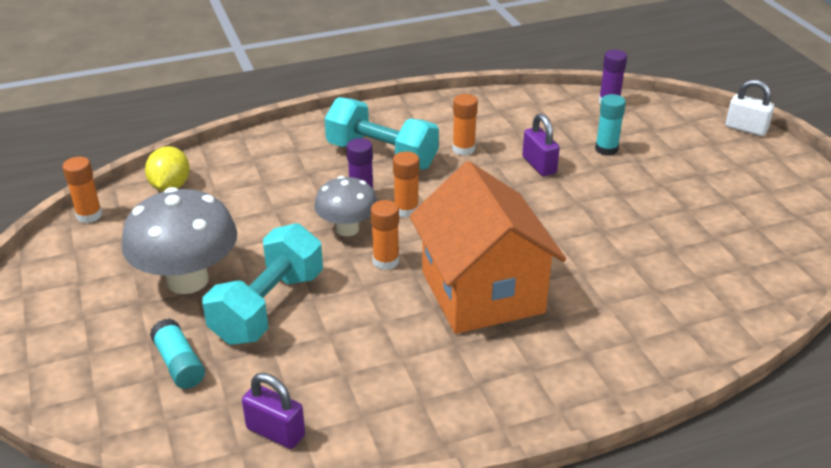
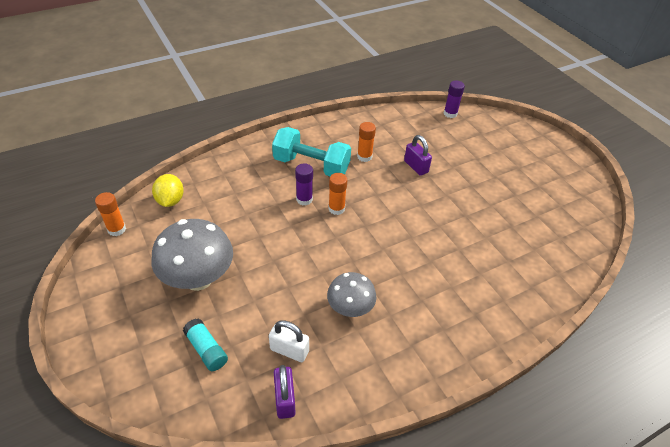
camera: 10 degrees left, 10 degrees up
(268, 307) = (259, 296): turquoise dumbbell -> none
(275, 432) = (285, 399): purple padlock -> purple padlock turned 60 degrees clockwise
(347, 229) = (300, 227): grey mushroom -> grey mushroom (350, 308)
(386, 261) = (331, 251): orange glue stick -> none
(482, 292) = (399, 271): orange house -> none
(606, 149) = (456, 151): turquoise glue stick -> none
(746, 128) = (539, 130): white padlock -> white padlock (289, 350)

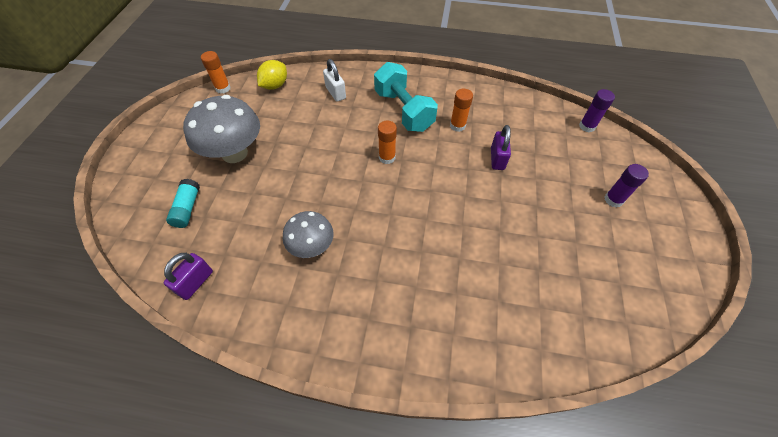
camera: 40 degrees right, 10 degrees up
(289, 350) = (236, 248): white padlock -> white padlock (335, 93)
(304, 199) = (369, 135): purple glue stick -> purple glue stick (613, 200)

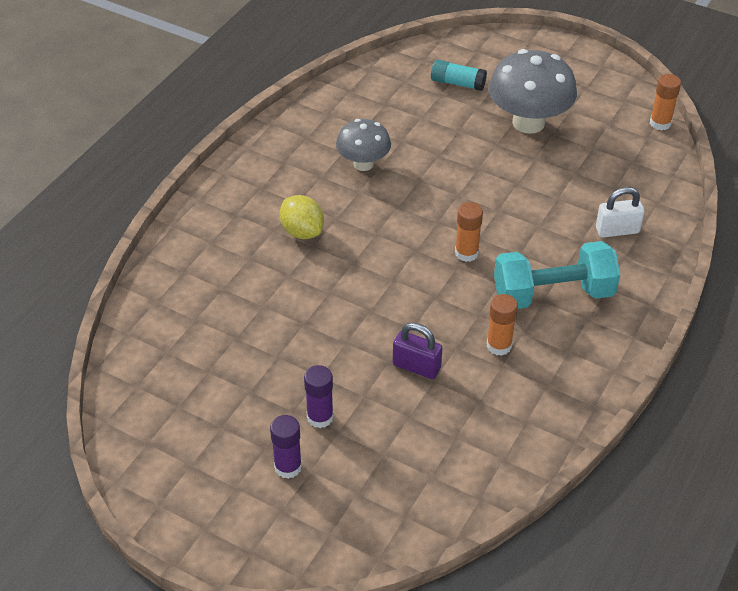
camera: 110 degrees right, 10 degrees down
(195, 282) = (363, 84): purple padlock -> none
(275, 85) = (652, 172): yellow lemon -> yellow lemon (302, 231)
(587, 126) = (436, 513): purple glue stick -> purple glue stick (320, 417)

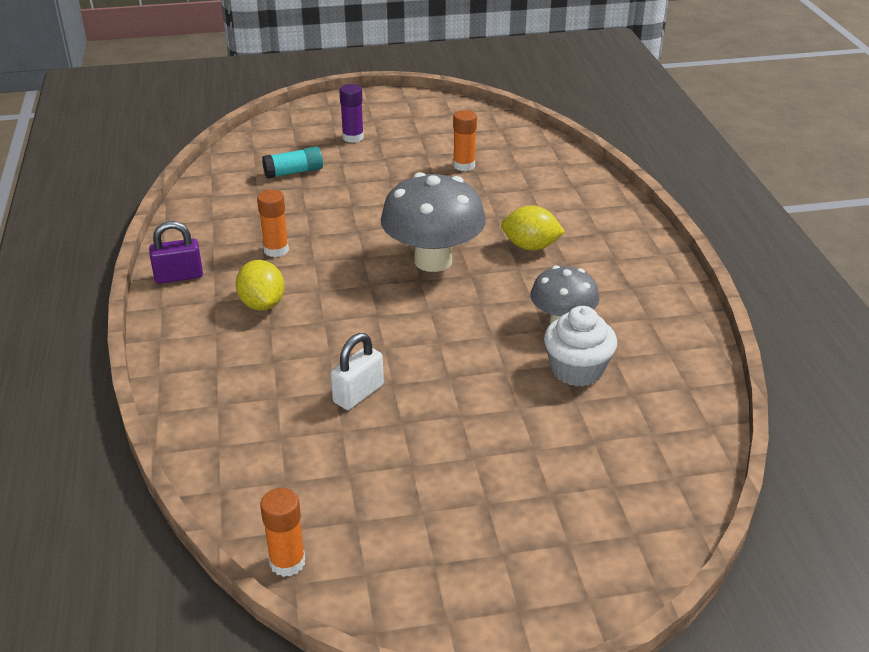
camera: 140 degrees right, 10 degrees down
(320, 417) = (362, 162): purple glue stick -> none
(396, 132) = (577, 370): none -> white cupcake
(416, 366) = (327, 211): purple padlock -> purple padlock (179, 276)
(458, 83) = (593, 468): turquoise glue stick -> turquoise glue stick (294, 172)
(466, 253) = (373, 298): orange glue stick -> orange glue stick (464, 165)
(528, 123) = (454, 462): grey mushroom -> grey mushroom (433, 261)
(553, 294) = (262, 304): turquoise dumbbell -> yellow lemon
(617, 230) = (243, 390): white padlock -> white padlock (358, 394)

